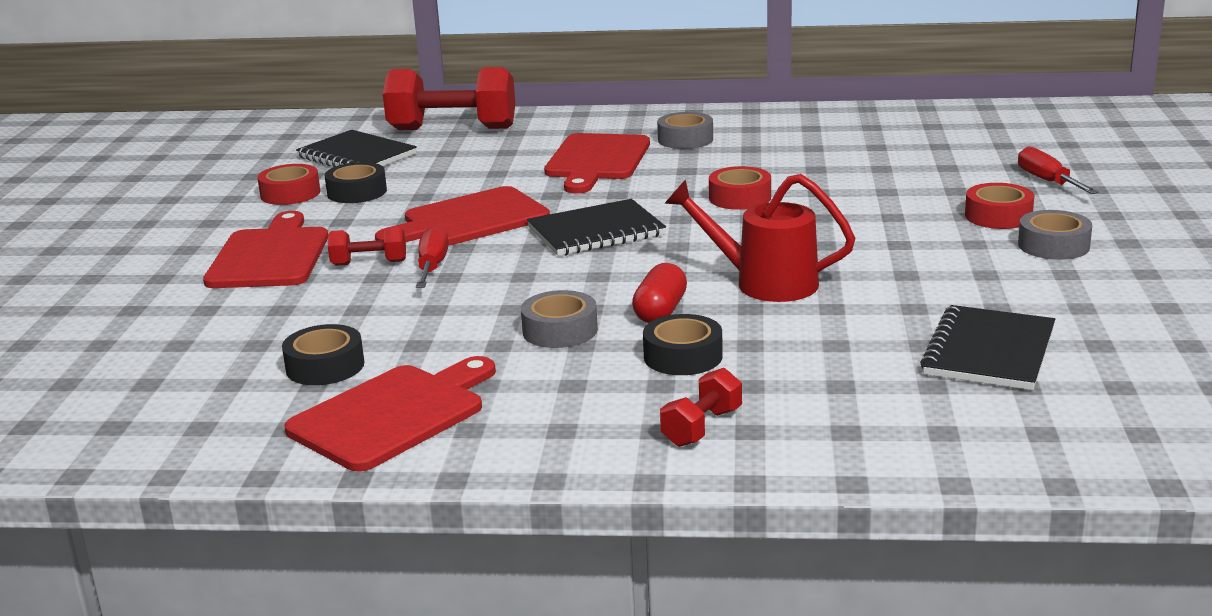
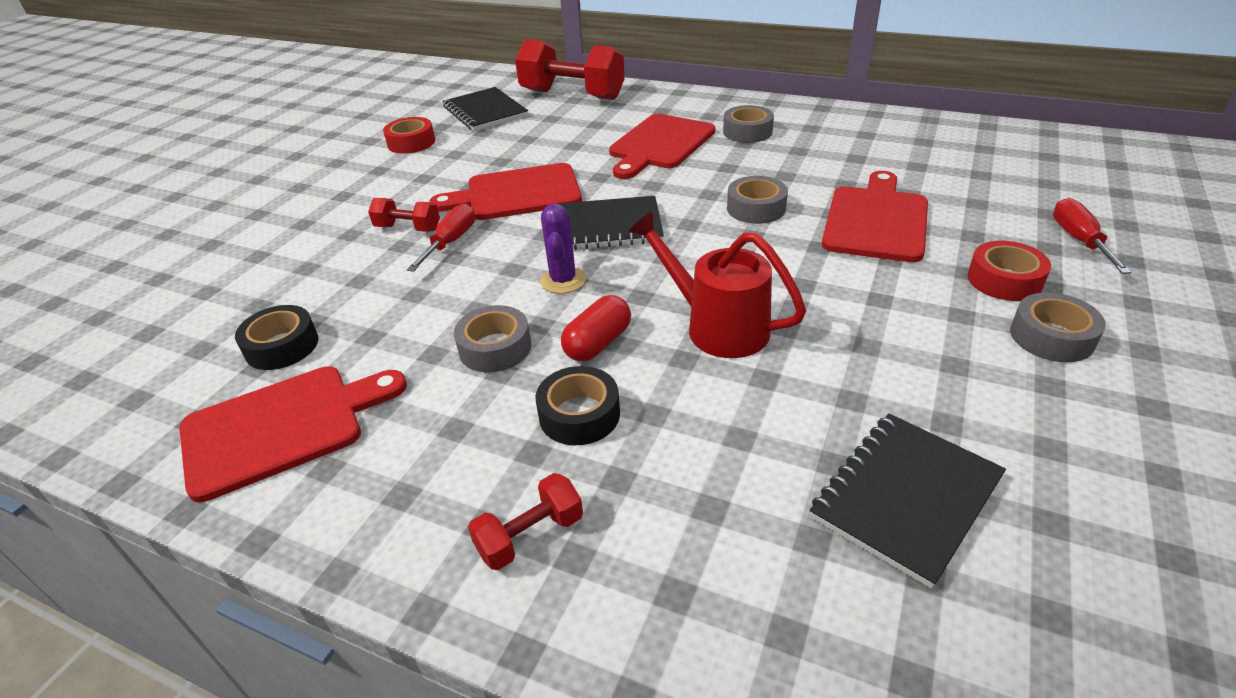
camera: 20 degrees right, 15 degrees up
(270, 256) = (346, 206): red cutting board -> red cutting board (875, 220)
(357, 192) = (457, 149): black tape -> none
(585, 276) = (563, 280): none -> purple cactus
(740, 198) = (756, 208): red tape -> grey tape

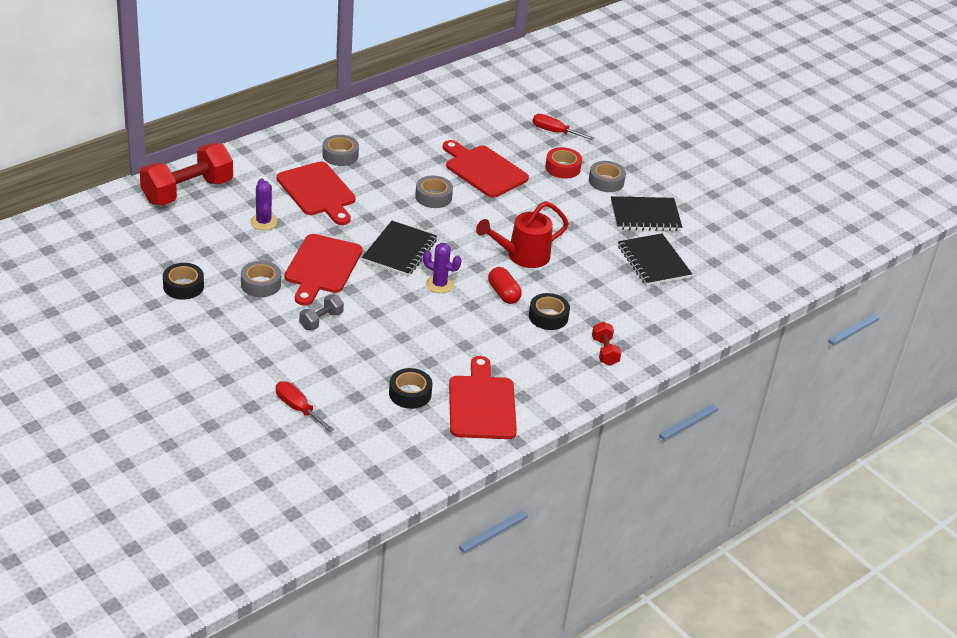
camera: 70 degrees left, 0 degrees up
(408, 228) = (321, 320): red dumbbell -> grey dumbbell
(411, 143) = (183, 286): red tape -> black tape
(451, 242) = (357, 309): red screwdriver -> red screwdriver (298, 408)
(485, 112) = (167, 238): black notebook -> black notebook (645, 216)
(495, 348) = (478, 324): grey tape -> grey tape (261, 284)
(565, 139) = (263, 222): none -> purple cactus

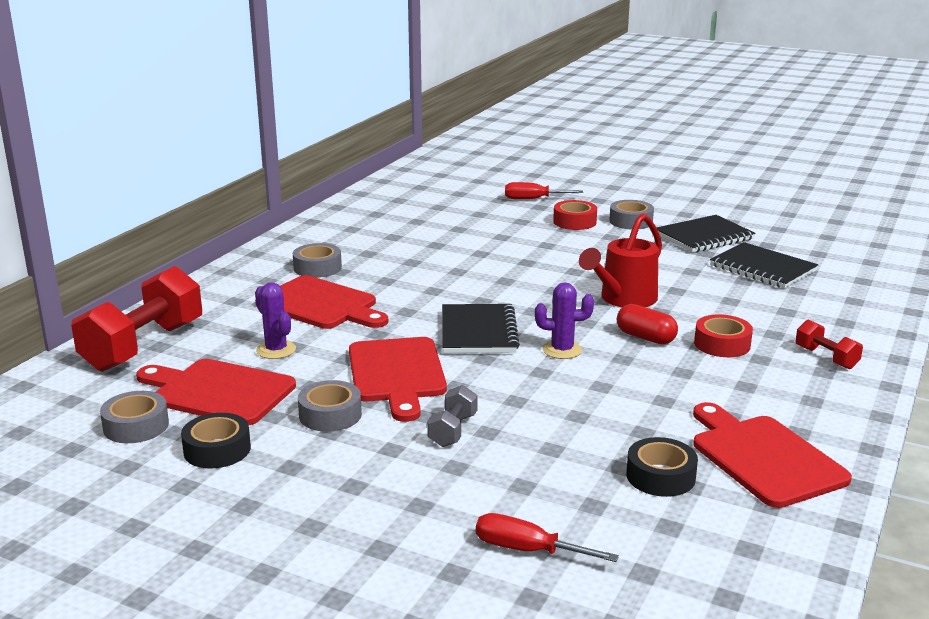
camera: 20 degrees left, 15 degrees down
(433, 197) = (464, 276): grey tape -> grey tape (136, 426)
(483, 170) = (495, 242): red cutting board -> red cutting board (218, 392)
(548, 317) = (722, 344): black tape -> red tape

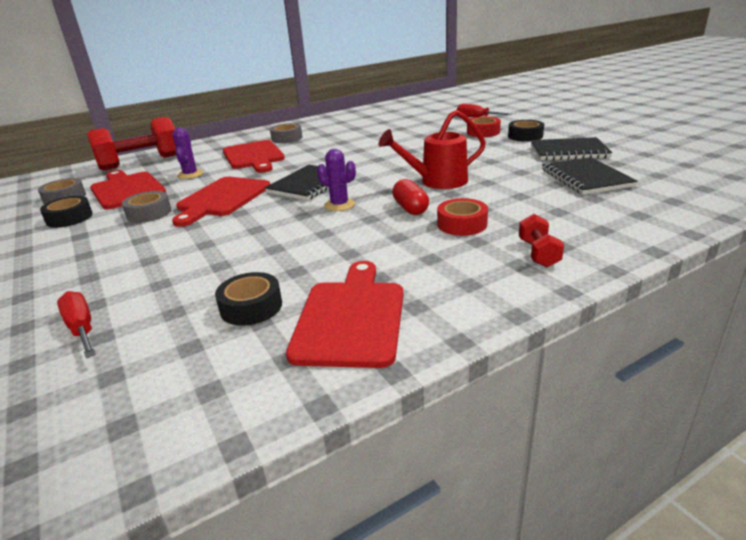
camera: 35 degrees right, 5 degrees up
(453, 430) = (188, 238): grey dumbbell -> none
(631, 221) = (525, 136): grey tape -> black tape

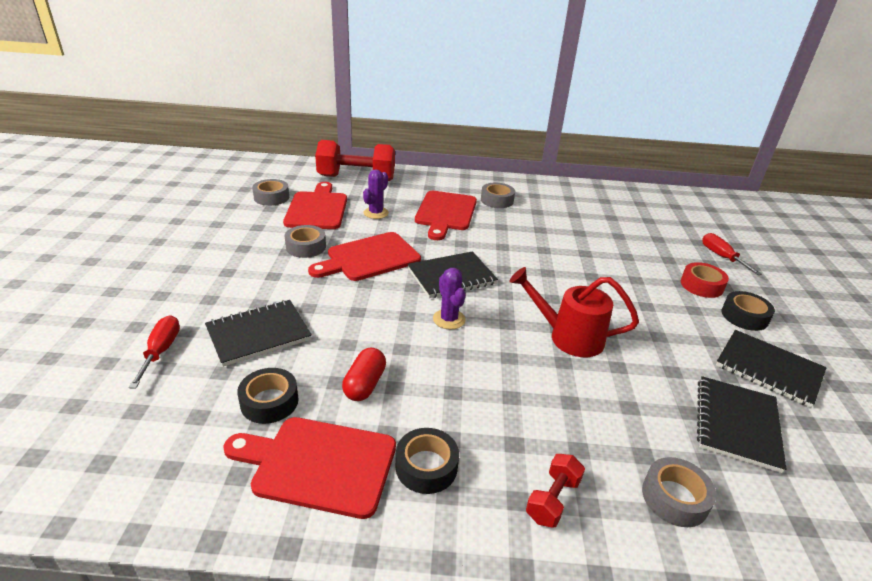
camera: 30 degrees right, 5 degrees up
(69, 218) = (254, 223): black tape -> black tape (426, 466)
(178, 276) = (259, 334): none -> black notebook
(350, 318) = (318, 465): red cutting board -> red cutting board turned 120 degrees counterclockwise
(410, 208) = (503, 360): red capsule -> red capsule (365, 384)
(462, 224) = (526, 412): red tape -> none
(601, 220) = (674, 498): none -> grey tape

